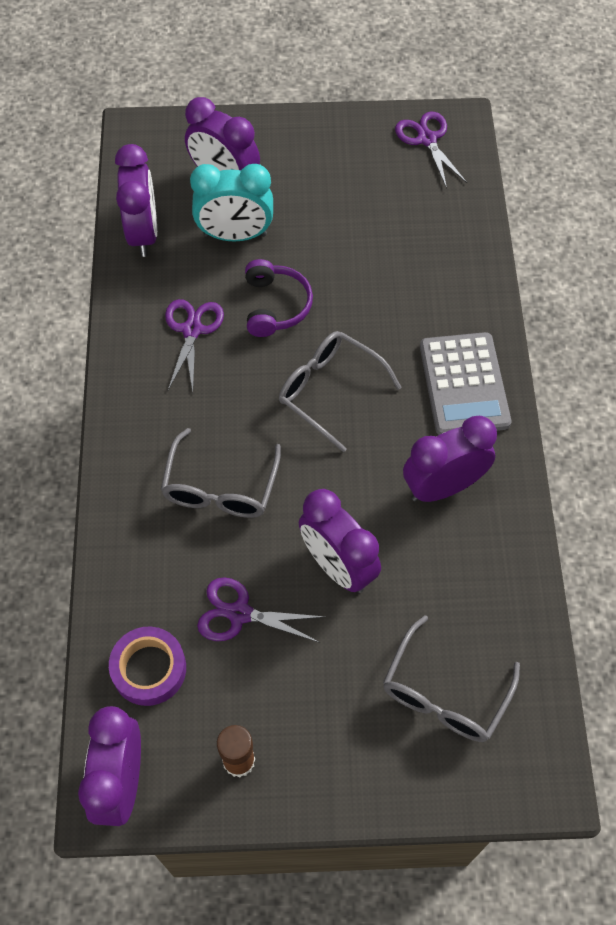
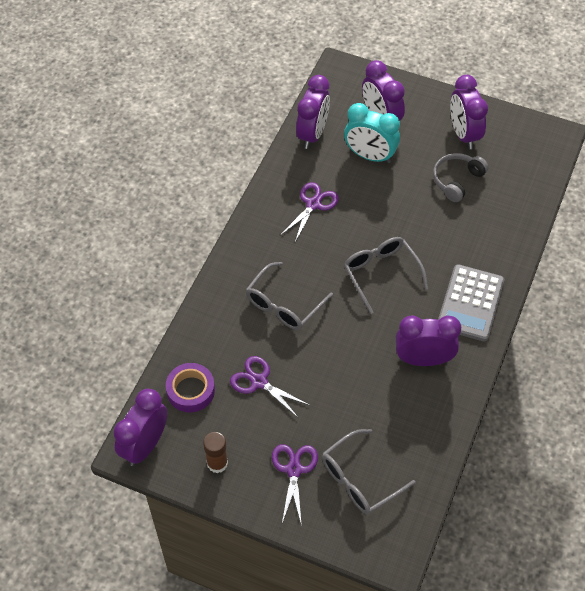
camera: 25 degrees right, 5 degrees down
(275, 306) = (373, 209): purple headphones -> none
(338, 566) = (332, 379): purple clock -> purple clock (463, 134)
(364, 226) = (457, 180): none -> grey headphones
(427, 139) = (529, 139): purple scissors -> purple scissors (294, 470)

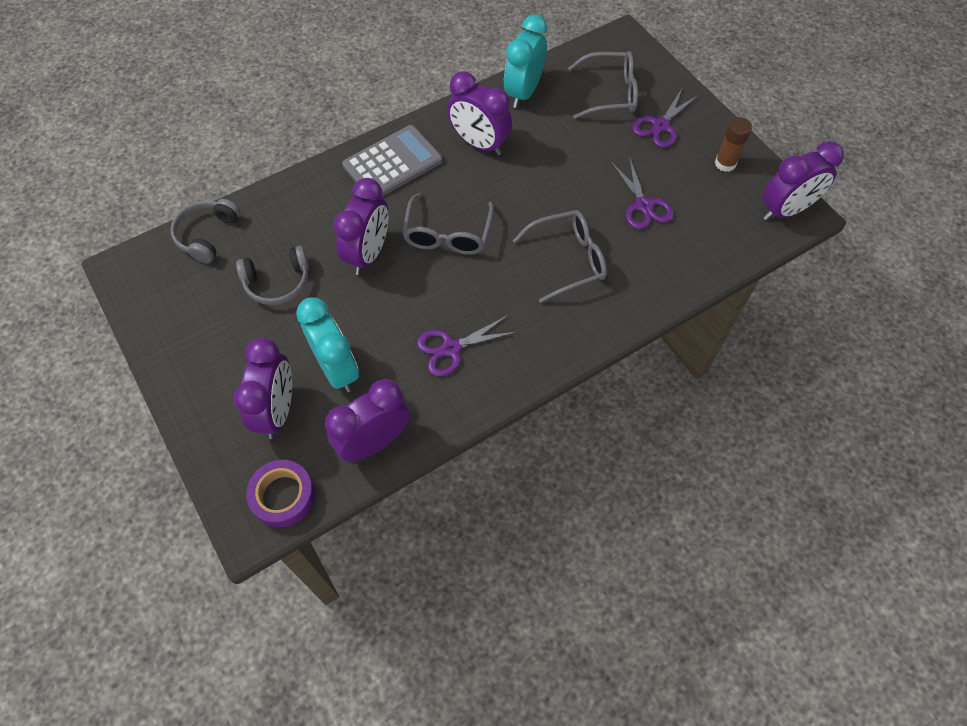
camera: 145 degrees left, 5 degrees up
(190, 390) = (715, 233): purple tape -> purple tape (283, 496)
(431, 432) = (523, 92): none -> turquoise clock
(463, 134) = (212, 330): purple clock -> purple clock (368, 254)
(533, 181) = (207, 235): none -> grey headphones

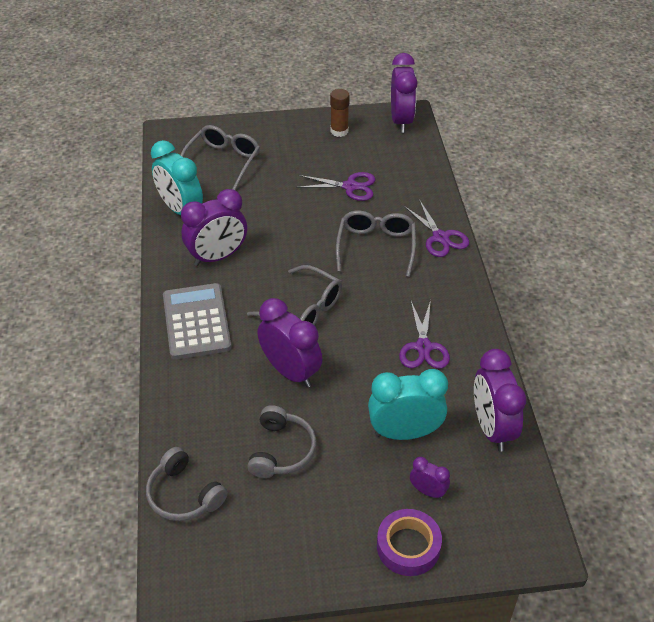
camera: 65 degrees left, 15 degrees down
(277, 410) = (428, 491): purple clock -> purple clock, size x0.50
(283, 496) = (518, 511): purple tape -> purple tape (408, 546)
(660, 126) = (278, 148): purple scissors -> purple scissors (440, 237)

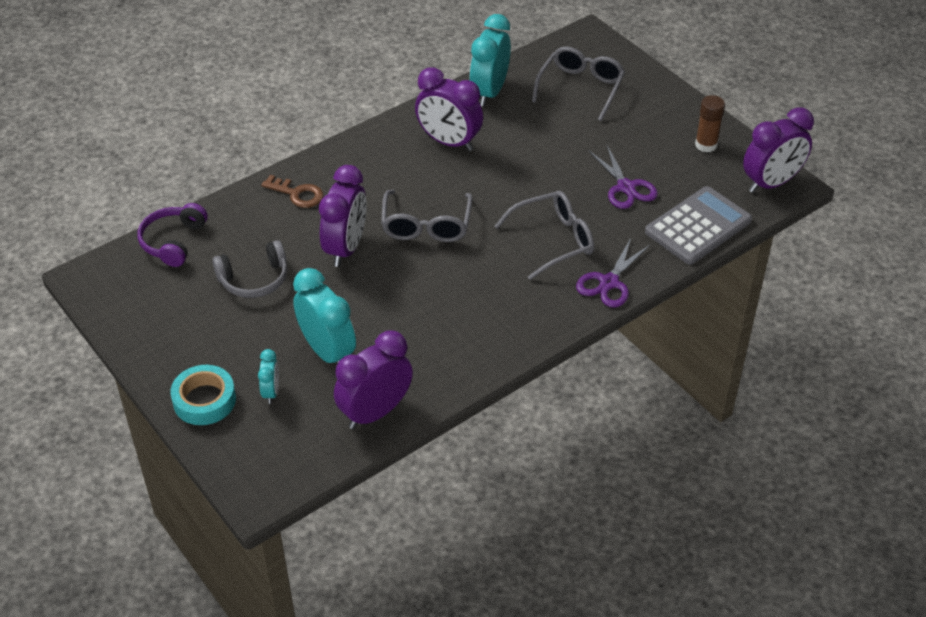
camera: 60 degrees right, 0 degrees up
(184, 495) = (173, 241): grey headphones -> purple headphones
(196, 322) = (360, 165): grey calculator -> grey calculator (698, 226)
(197, 377) = (297, 194): none -> brown key
(223, 161) = (581, 88): grey glasses -> grey glasses turned 60 degrees counterclockwise
(408, 546) = (204, 400): purple tape -> turquoise tape
(423, 347) = (443, 326): purple scissors -> none
(428, 491) = (271, 392): purple clock -> turquoise clock

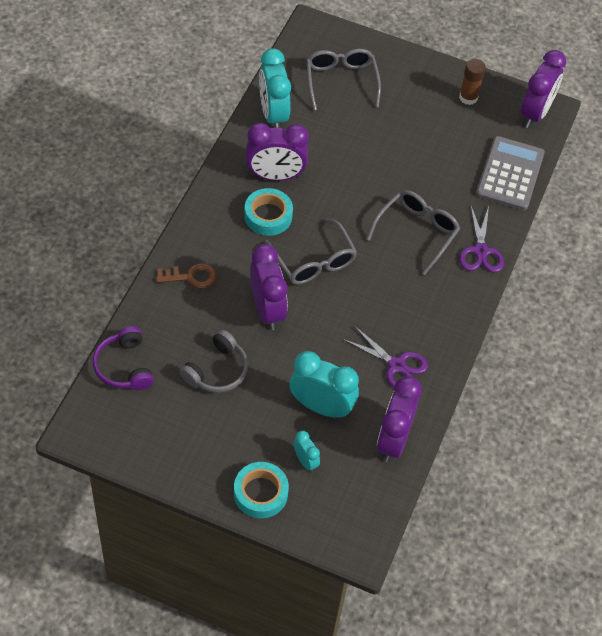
camera: 35 degrees left, 10 degrees up
(413, 172) = (268, 216): none -> turquoise tape
(626, 187) = (436, 161): purple scissors -> purple scissors (396, 365)

